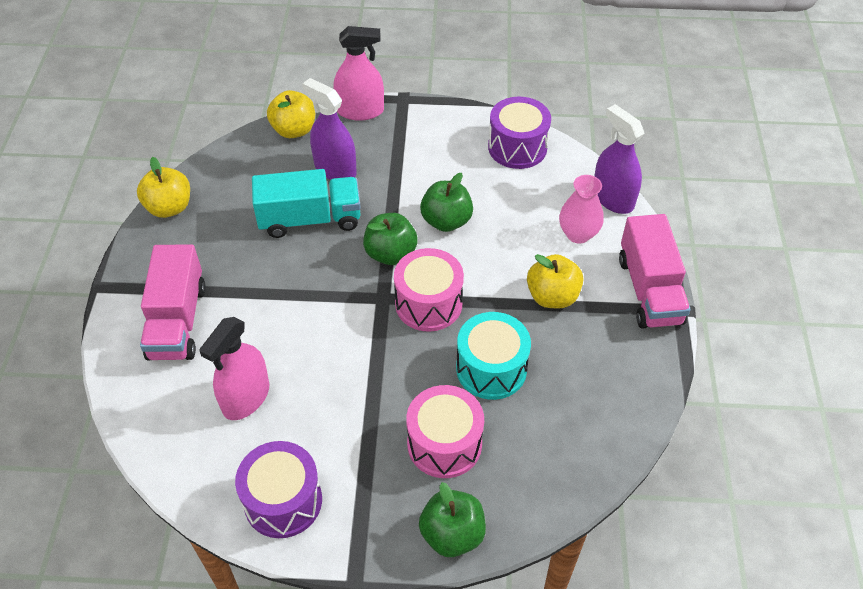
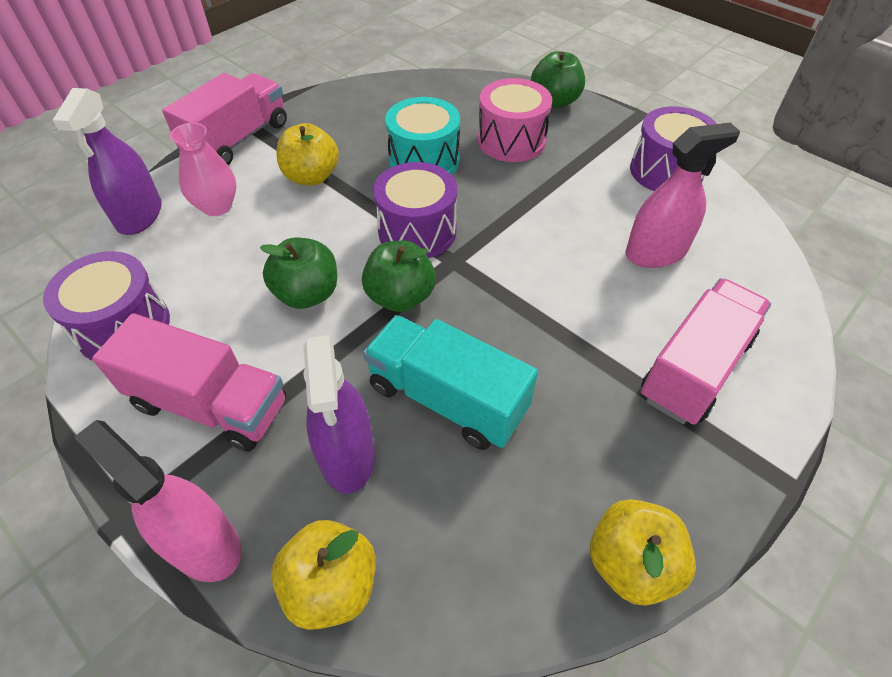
camera: 140 degrees left, 0 degrees up
(424, 148) = (210, 404): none -> pink truck
(428, 303) = (417, 231): pink drum -> purple drum

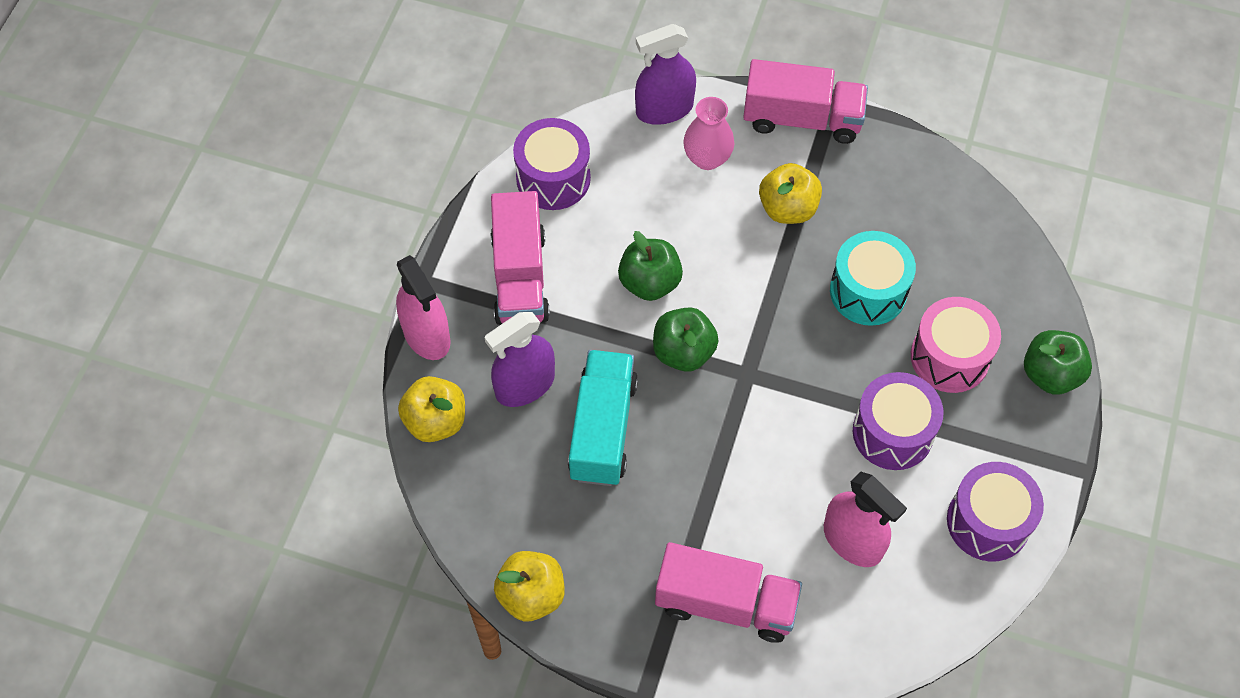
camera: 65 degrees right, 10 degrees up
(203, 544) = (426, 335): pink spray bottle -> pink spray bottle turned 135 degrees clockwise
(417, 231) = (767, 329): purple drum -> purple drum (892, 432)

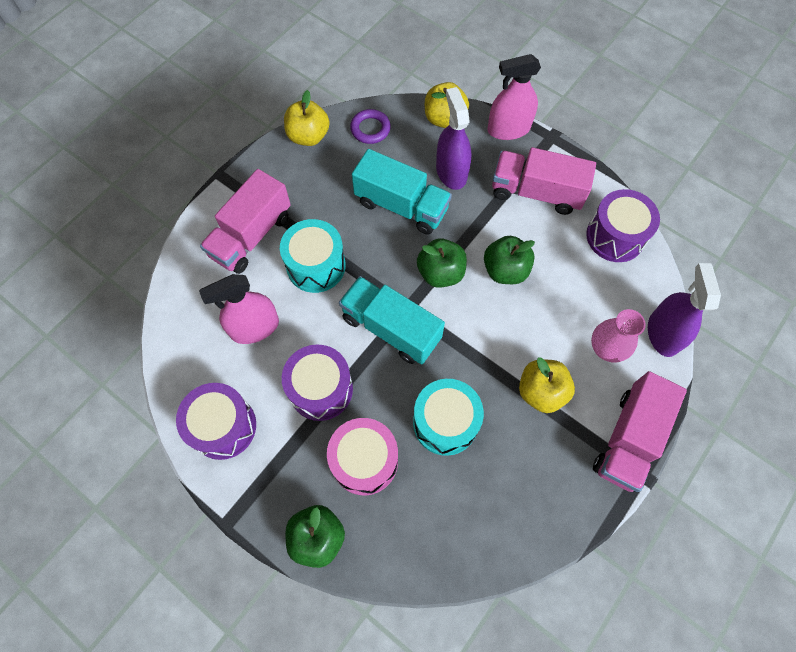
camera: 110 degrees right, 5 degrees up
(488, 514) = (370, 129): none -> purple ring
(735, 501) = (316, 266): none -> turquoise drum
(782, 383) = (391, 328): none -> turquoise truck

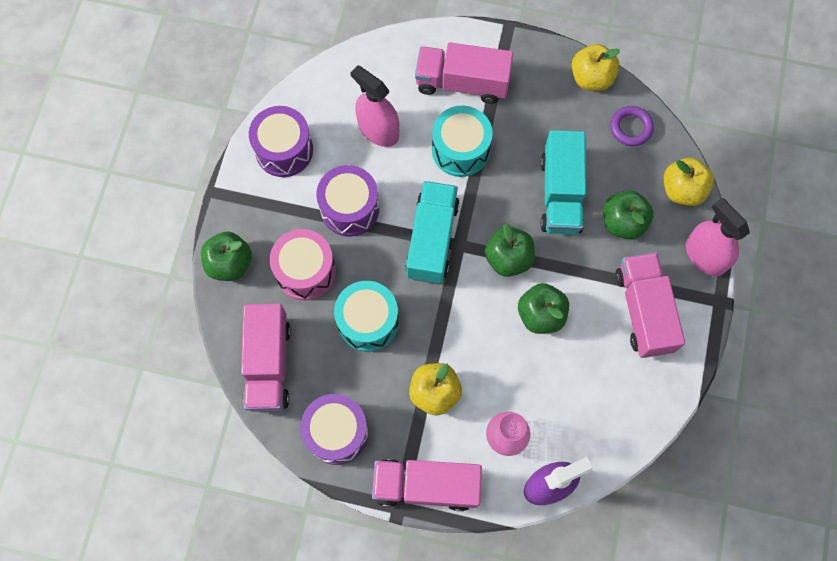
camera: 65 degrees right, 5 degrees up
(446, 542) = (269, 364): none -> pink truck
(451, 172) = (623, 222): purple spray bottle -> green apple
(615, 236) = (633, 405): purple drum -> purple drum (337, 432)

